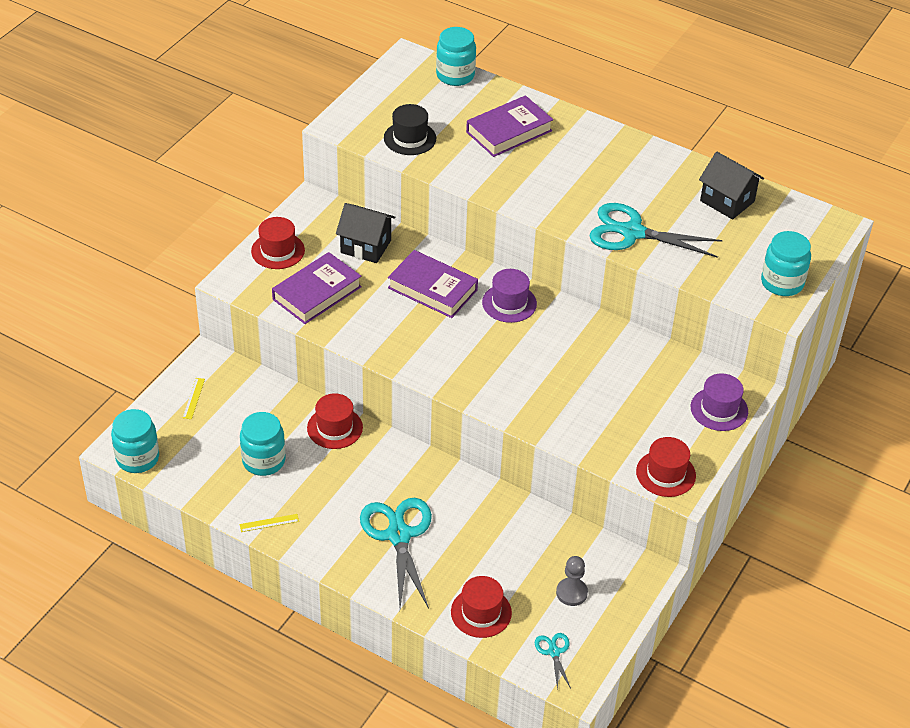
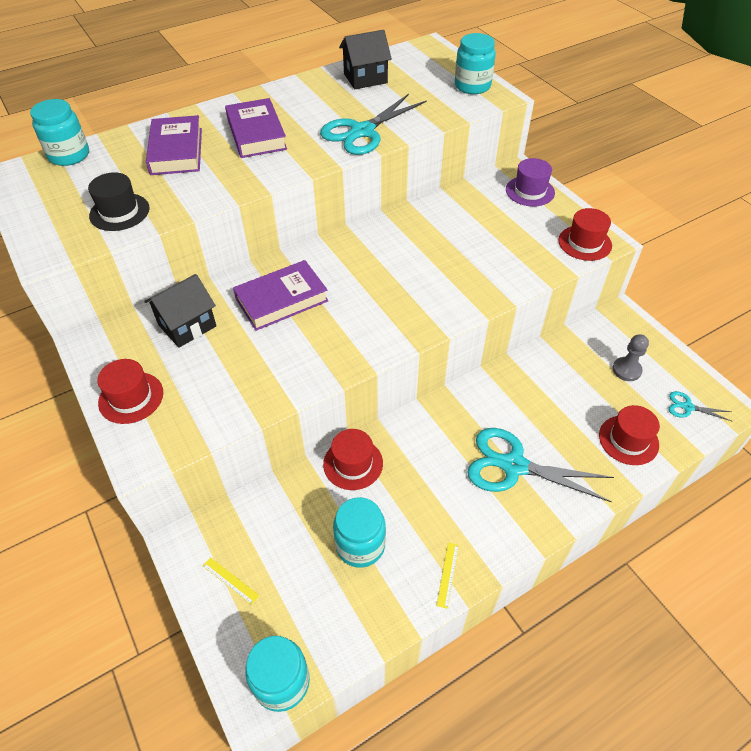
camera: 60 degrees left, 5 degrees up
(317, 293) = (218, 388): purple book -> purple book (256, 134)
(509, 303) = (337, 258): purple hat -> none

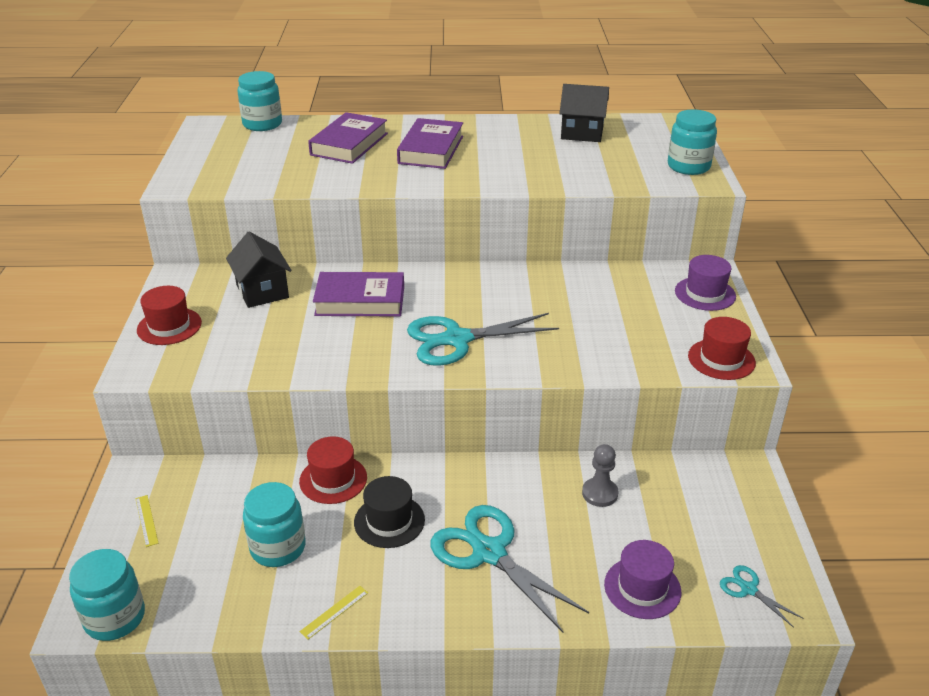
camera: 30 degrees right, 15 degrees down
(119, 212) = (259, 174): black hat -> black hat (389, 521)
(187, 325) = (262, 291): black house -> black house turned 75 degrees clockwise
(362, 132) = (531, 174): turquoise scissors -> turquoise scissors (457, 339)
(626, 370) = (705, 522): grey pawn -> grey pawn (599, 493)
(628, 440) = (642, 588): red hat -> purple hat

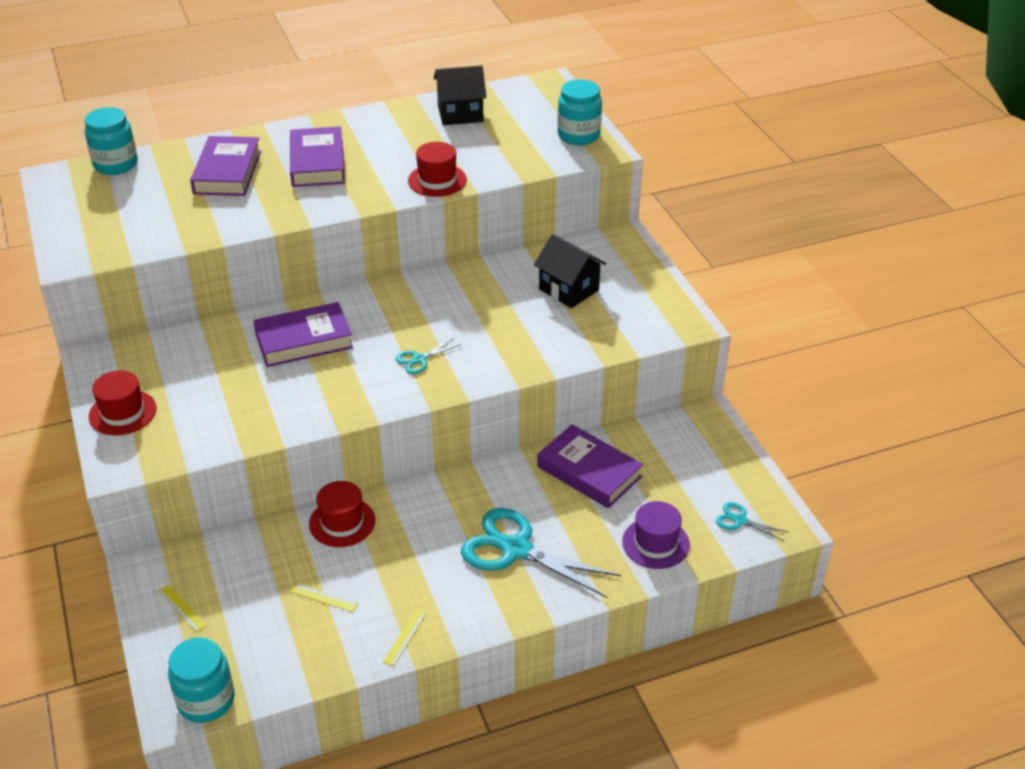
camera: 20 degrees left, 5 degrees up
(262, 291) = (197, 353): black house -> black house (569, 290)
(278, 548) = (323, 597): turquoise jar -> yellow ruler
(389, 521) = (414, 546): black hat -> none
(457, 339) = (419, 359): turquoise scissors -> turquoise scissors, size x0.46
(599, 493) = (589, 471): grey pawn -> purple book
(705, 294) = (626, 260): purple hat -> none
(721, 359) = (663, 324): red hat -> red hat (437, 180)

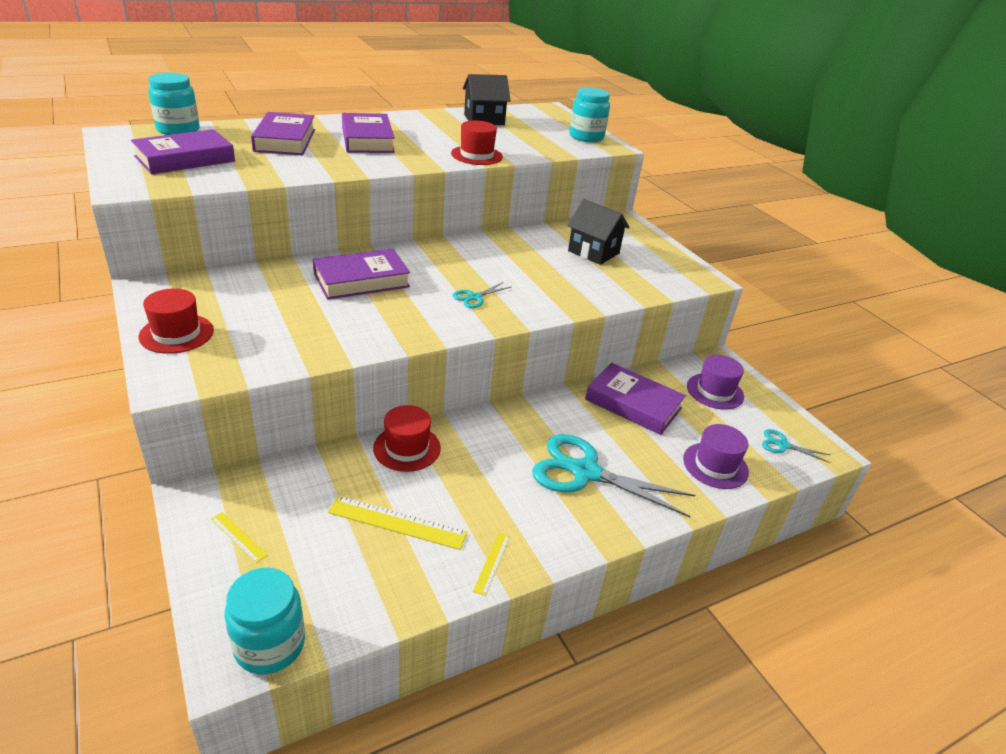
camera: 10 degrees left, 5 degrees down
(124, 211) = (185, 159): none -> purple book
(323, 597) = (397, 522): yellow ruler -> yellow ruler, size x1.86
(687, 455) = (715, 391): none -> purple hat

